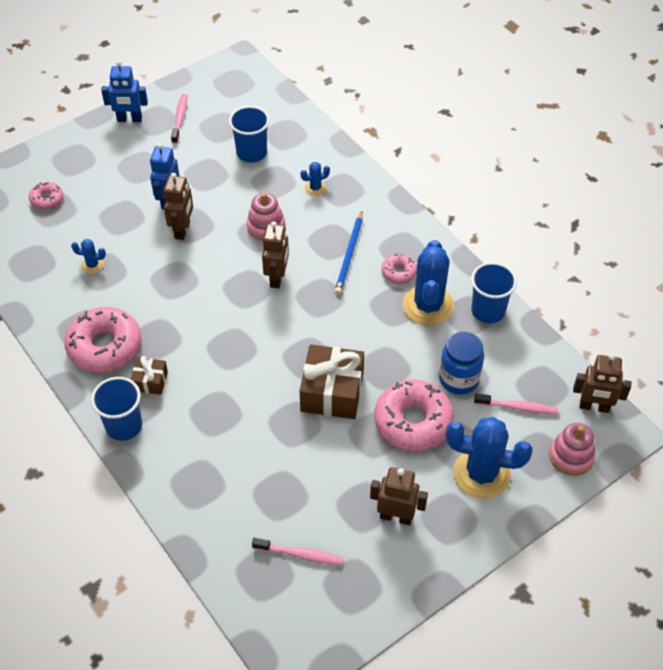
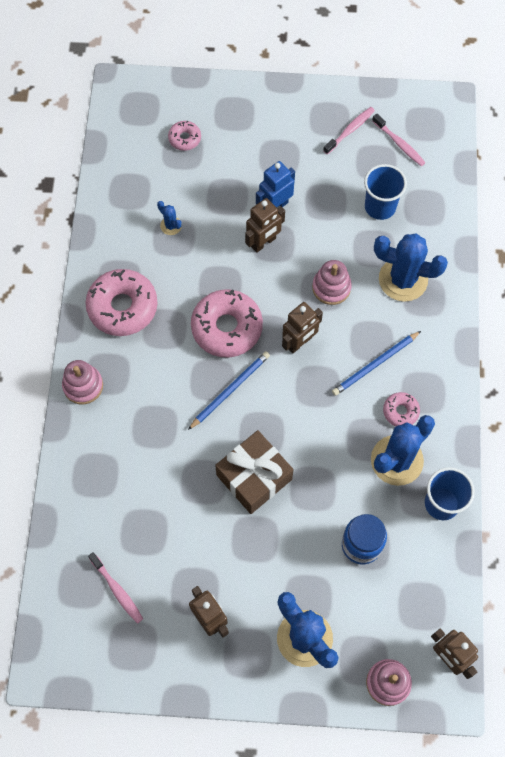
camera: 40 degrees right, 15 degrees up
(124, 426) = (83, 386): blue cup -> pink stacking toy
(129, 119) = (309, 103): blue robot -> none
(150, 381) = (131, 362): brown gift -> none
(253, 345) = (230, 390): none -> blue pencil
(315, 188) = (403, 279): blue cactus -> blue cactus, size x2.24
(413, 422) = (292, 552): pink donut -> pink donut (227, 328)
(518, 407) = (385, 607): pink toothbrush -> pink toothbrush (399, 144)

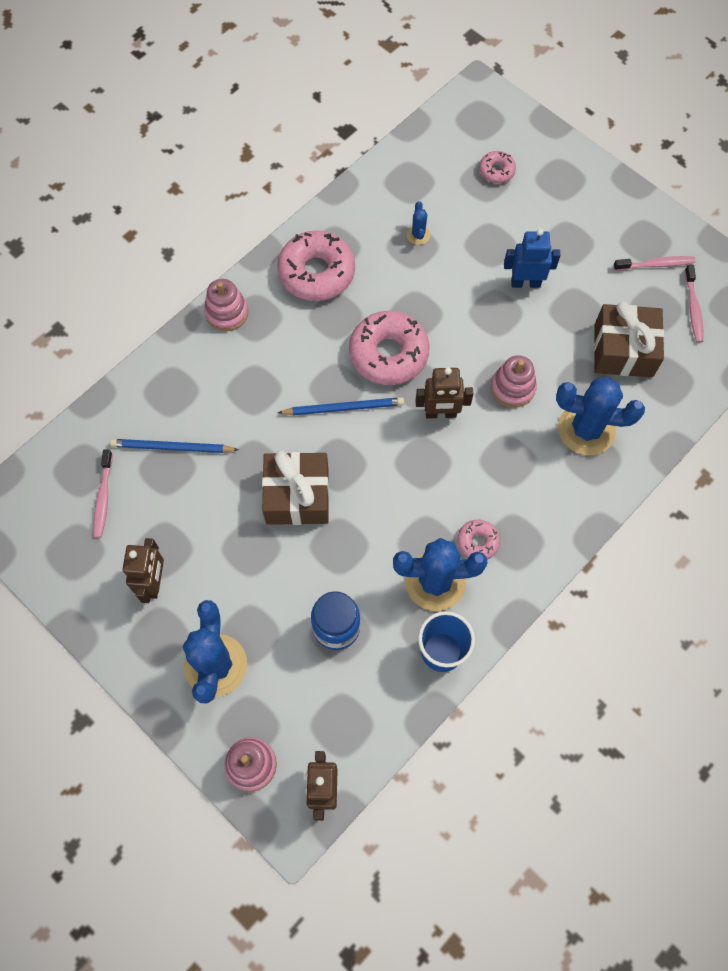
camera: 40 degrees right, 0 degrees up
(263, 243) = (486, 306): brown robot -> none
(375, 364) = (491, 483): blue pencil -> blue pencil (172, 447)
(380, 207) = (623, 350): blue cup -> brown gift
(403, 279) = (586, 429): blue cactus -> blue cactus turned 45 degrees counterclockwise

